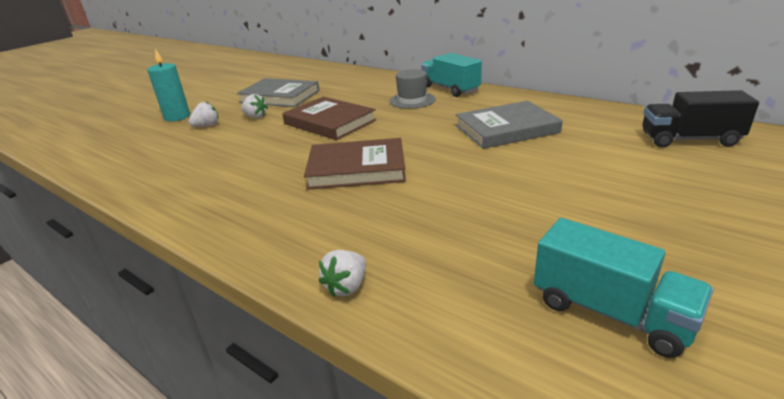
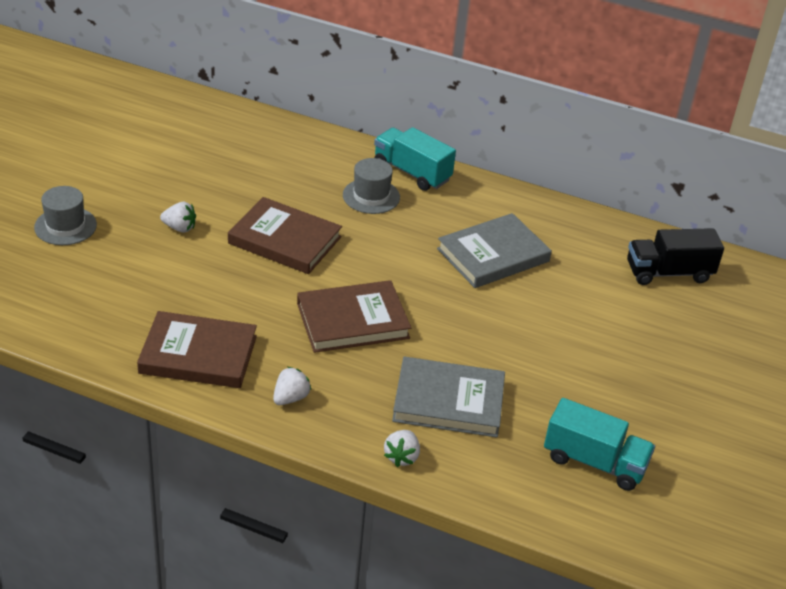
camera: 20 degrees left, 10 degrees up
(177, 117) = (65, 226): turquoise candle -> grey hat
(202, 188) = (198, 355): none -> brown book
(207, 126) = (124, 246): white strawberry -> white strawberry (290, 398)
(280, 96) = (186, 182): grey book -> grey book (448, 401)

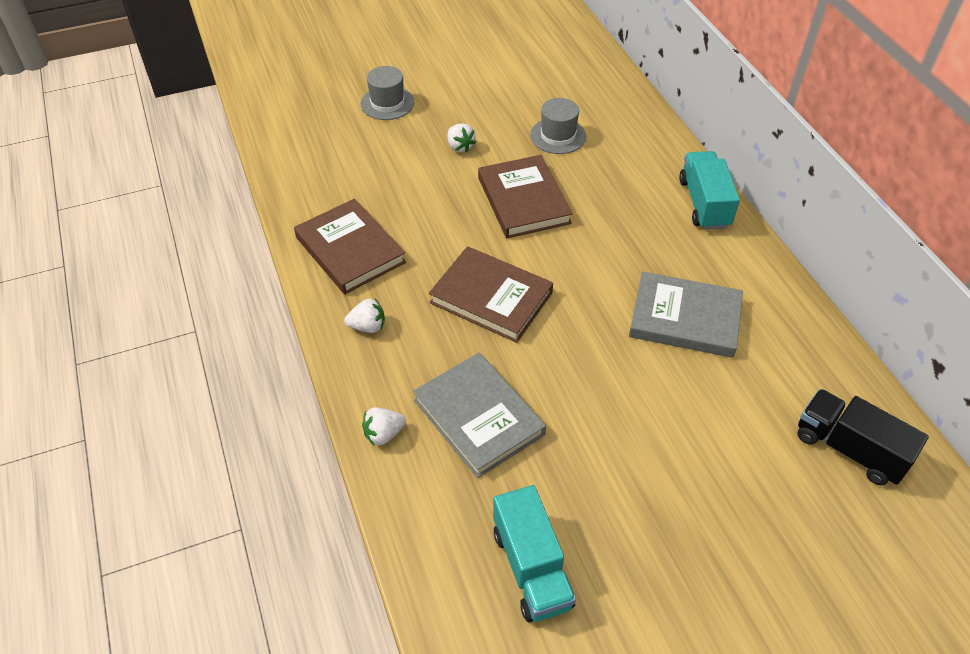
camera: 50 degrees right, 10 degrees up
(371, 196) = (640, 204): grey hat -> grey hat (558, 136)

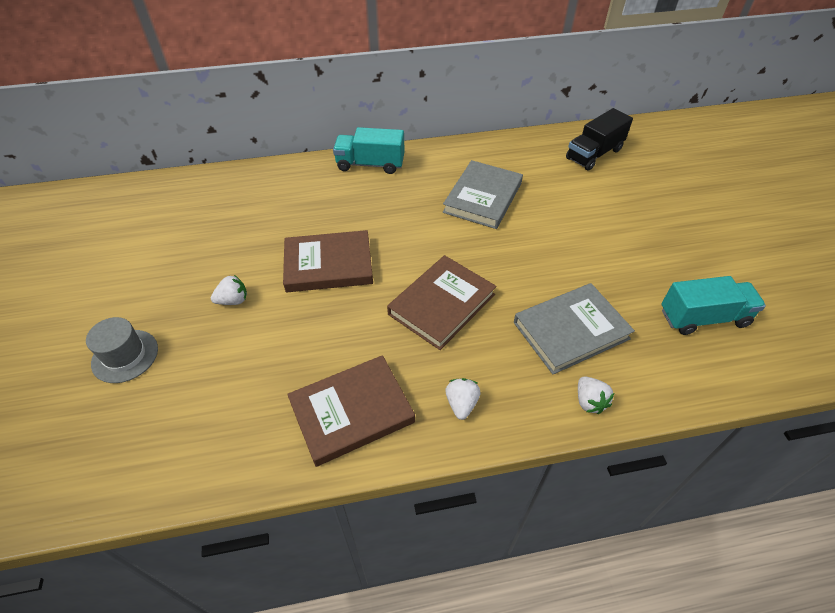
camera: 80 degrees left, 0 degrees up
(558, 136) = (253, 229): grey hat -> none

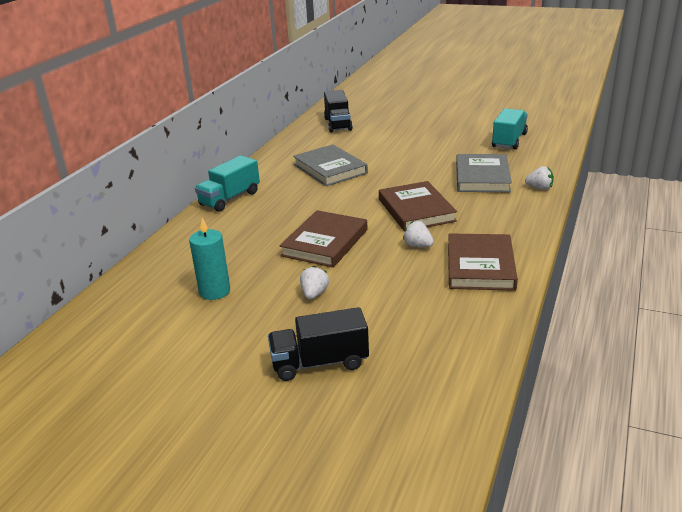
camera: 55 degrees left, 20 degrees down
(125, 356) = (320, 363): grey hat -> black truck
(209, 236) = (214, 291): none -> turquoise candle
(461, 404) = (507, 226): white strawberry -> white strawberry (418, 245)

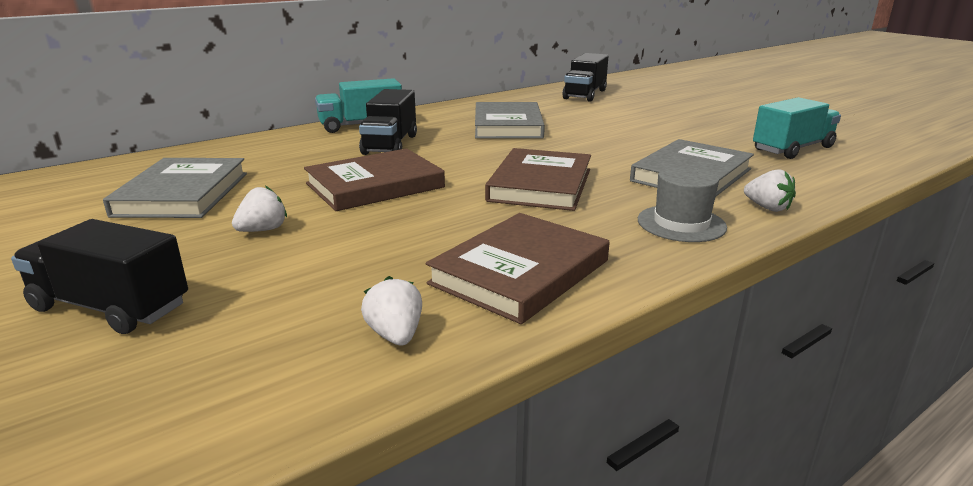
camera: 30 degrees right, 5 degrees down
(214, 291) = (182, 194): turquoise candle -> grey book
(279, 208) = (390, 144): none -> black truck
(418, 245) = (476, 221): white strawberry -> white strawberry (395, 335)
(514, 211) = (681, 223): none -> grey hat

